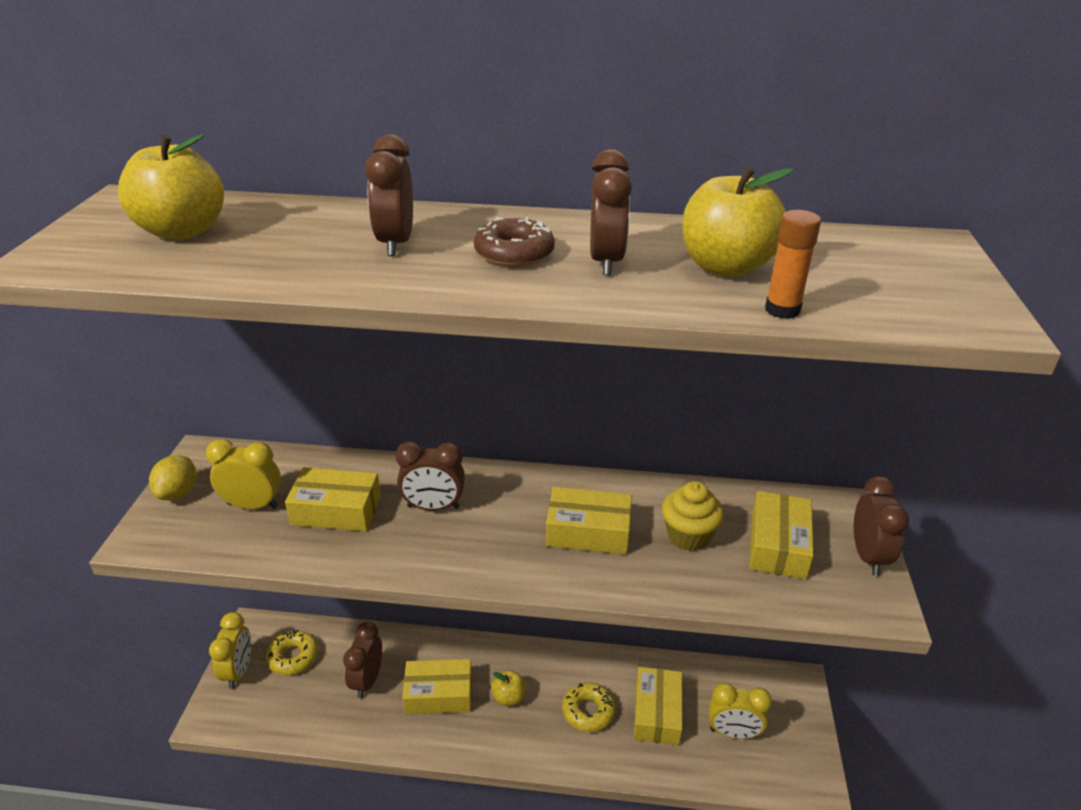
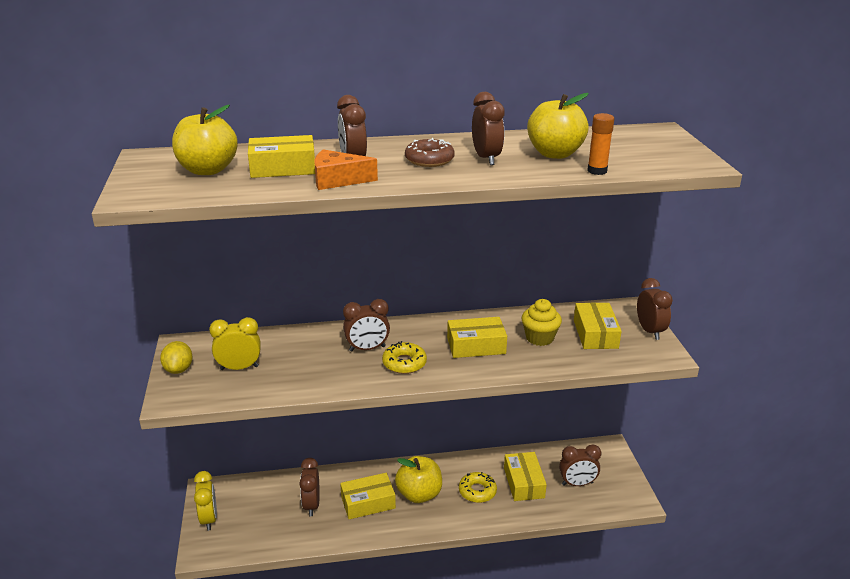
camera: 15 degrees left, 5 degrees down
(293, 657) = (248, 502): yellow donut -> yellow donut (404, 363)
(336, 510) = (301, 361): yellow box -> yellow box (283, 168)
(348, 272) = (337, 180): none -> orange cheese
(509, 697) = (419, 494): yellow apple -> yellow apple, size x1.84
(733, 733) = (577, 484): yellow clock -> brown clock

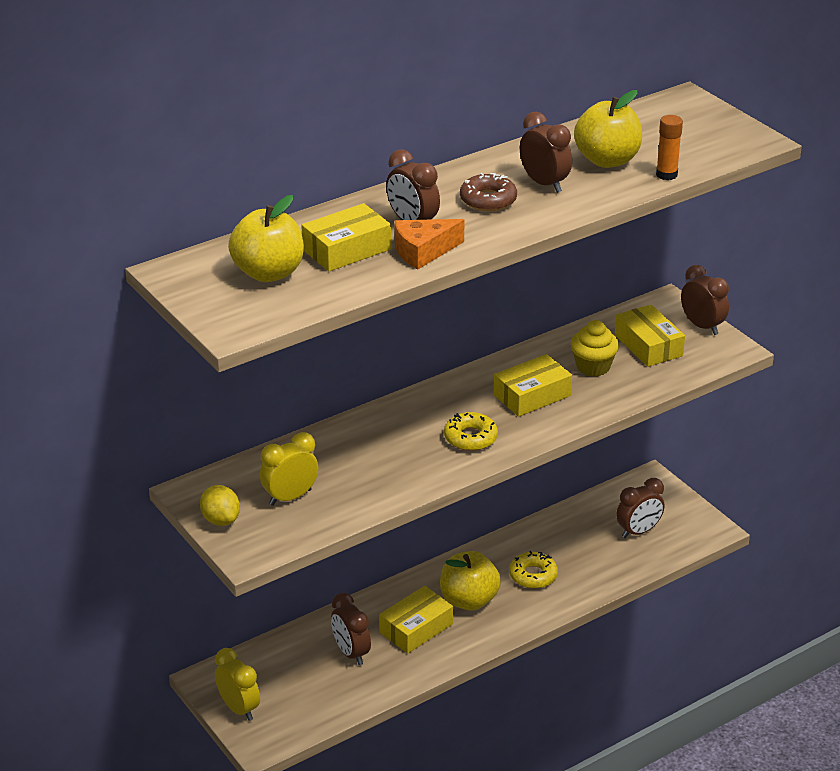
camera: 25 degrees left, 5 degrees up
(367, 349) = (415, 433): brown clock -> none
(524, 483) = (579, 549): yellow box -> none

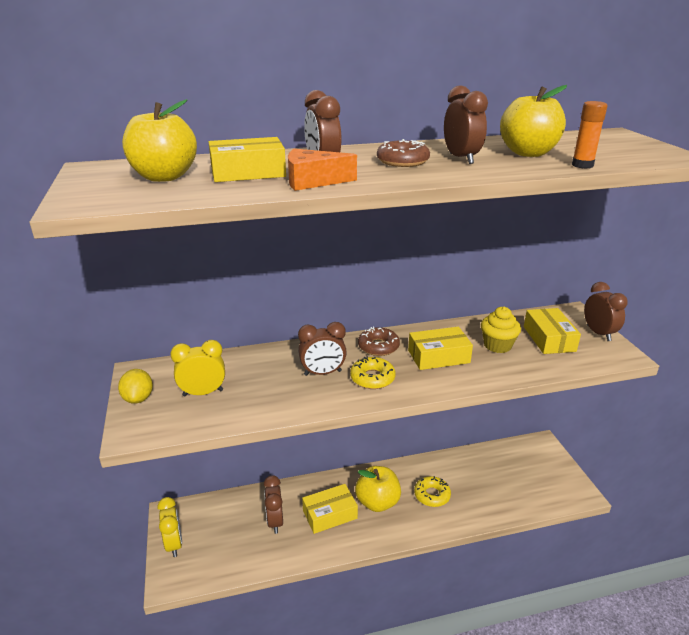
camera: 20 degrees right, 5 degrees down
(456, 398) = (378, 346): none -> brown donut
(638, 532) = (522, 481): brown clock -> brown clock (322, 373)

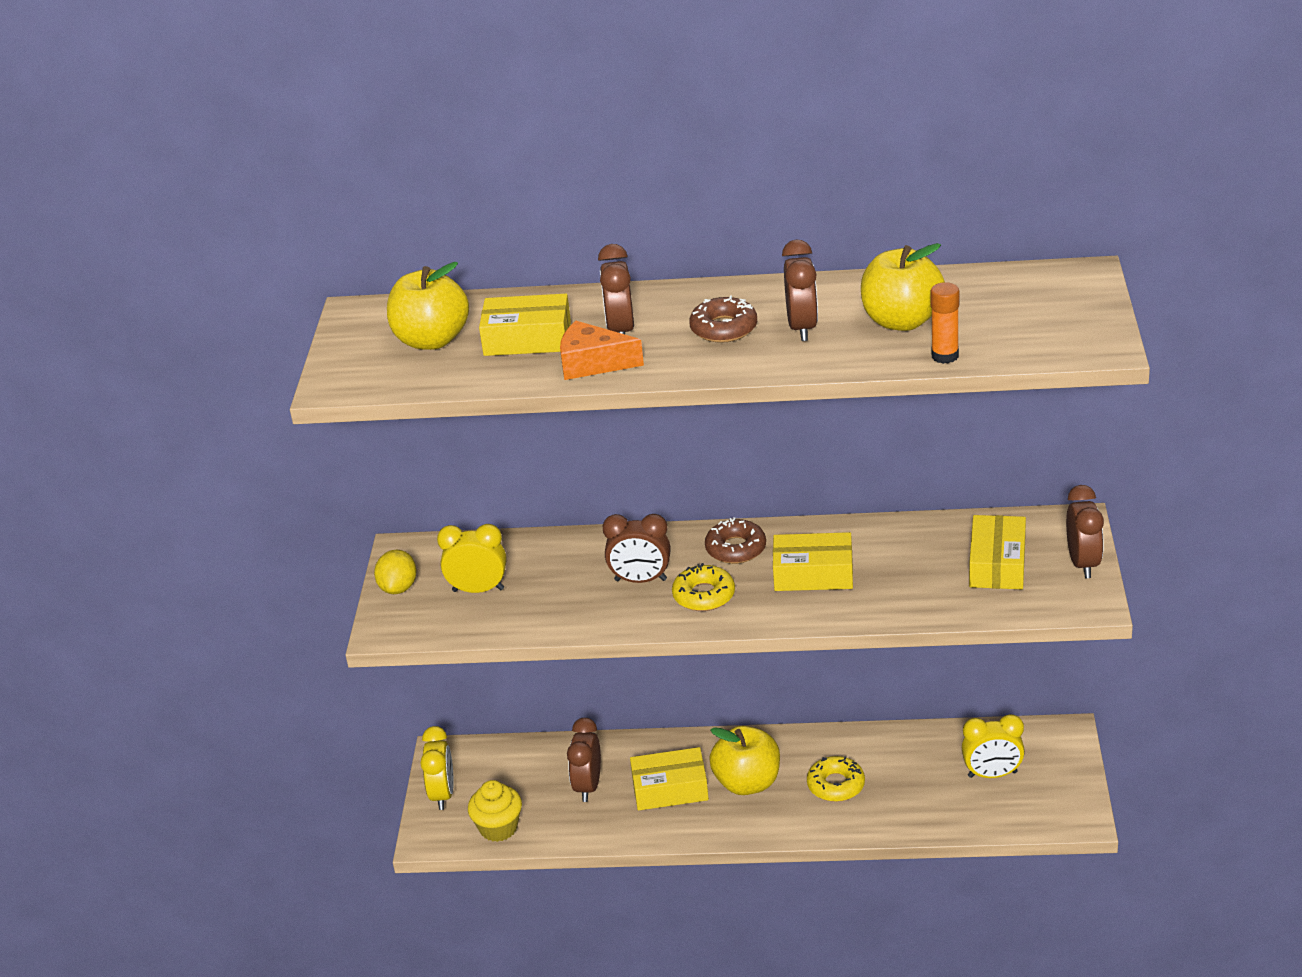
camera: 20 degrees right, 5 degrees up
(497, 345) = (911, 566): yellow cupcake -> yellow cupcake (498, 828)
(518, 474) = (992, 774): none -> yellow clock

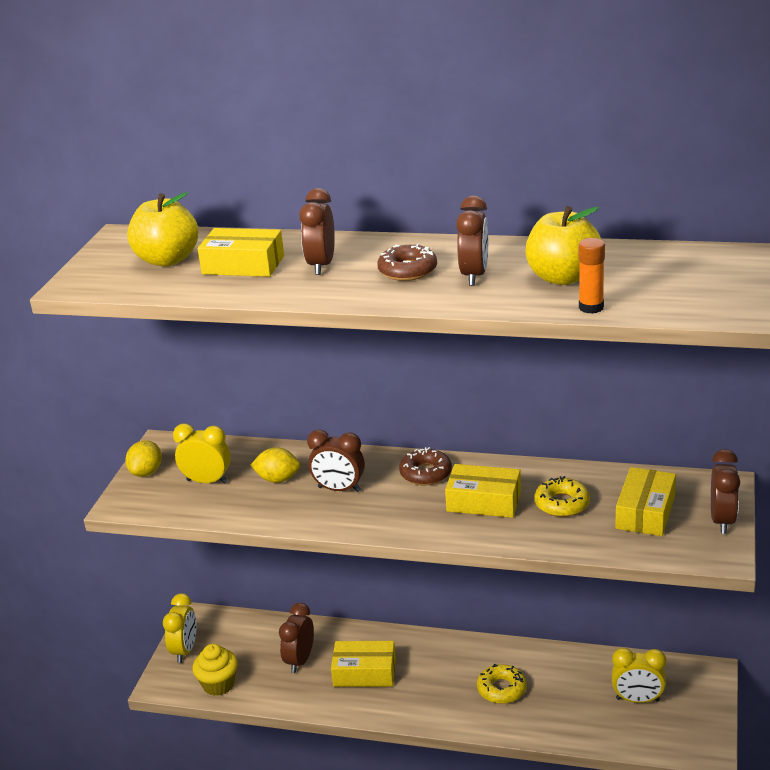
camera: 10 degrees right, 5 degrees down
(563, 577) = (278, 479): none -> yellow lemon
(592, 363) = (286, 287): orange cheese -> none
(704, 595) = (386, 508): yellow donut -> yellow donut (562, 504)
(747, 783) = (429, 676): yellow apple -> none

